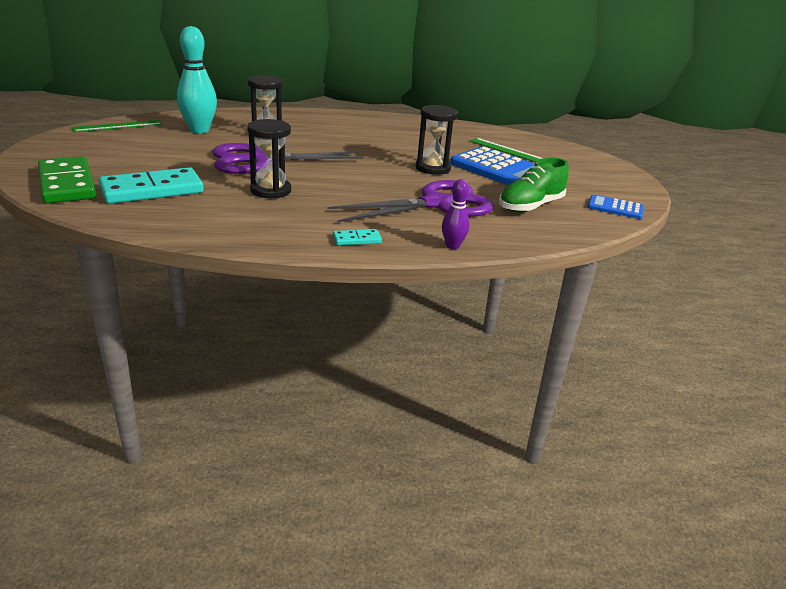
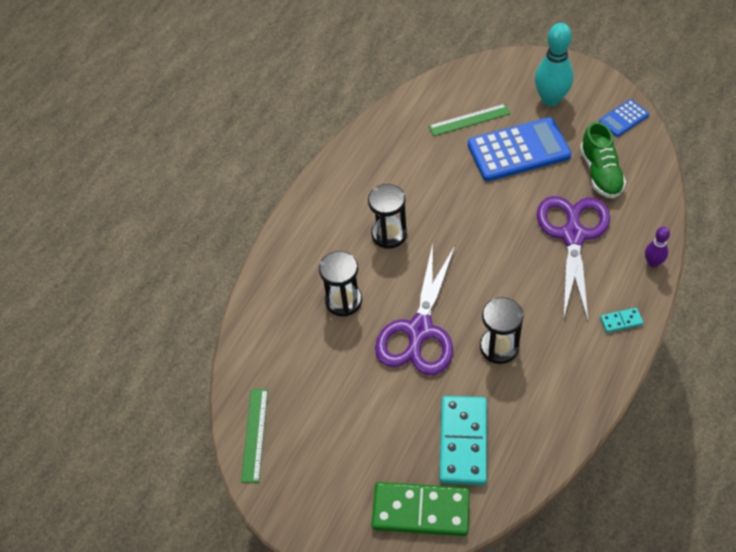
camera: 50 degrees left, 25 degrees up
(199, 130) = (302, 358): turquoise bowling pin -> turquoise bowling pin (551, 100)
(357, 239) = (621, 321): turquoise domino -> turquoise domino turned 60 degrees clockwise
(433, 168) = (492, 200): black hourglass -> black hourglass (389, 234)

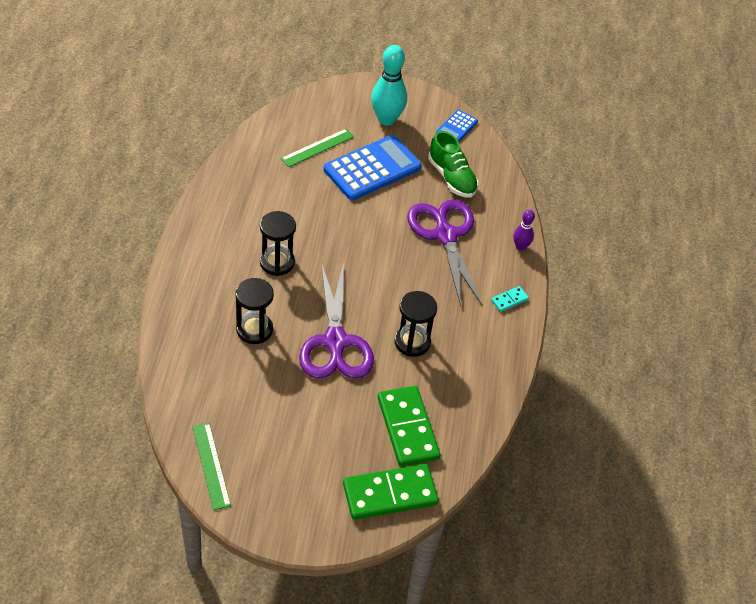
camera: 30 degrees left, 5 degrees down
(463, 441) = (407, 428): turquoise domino -> green domino

